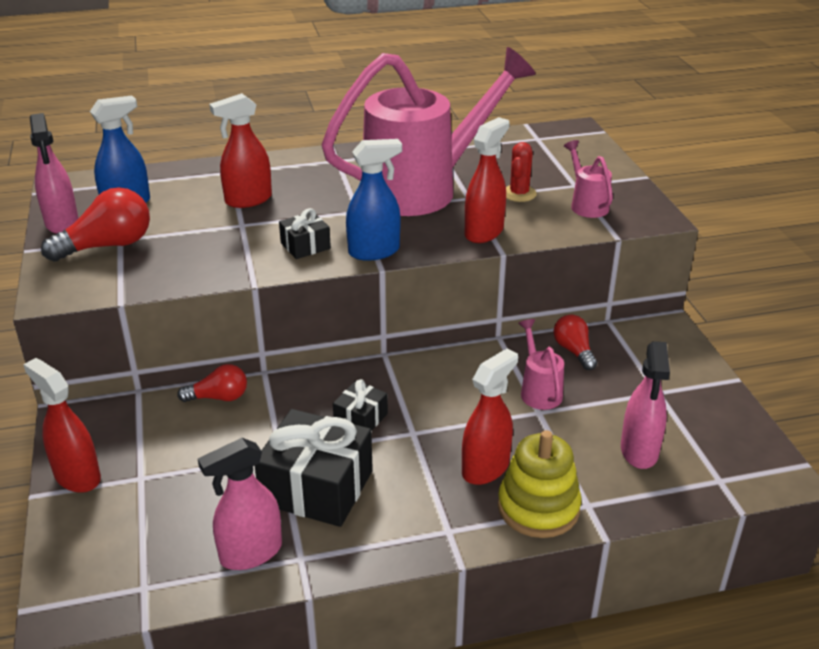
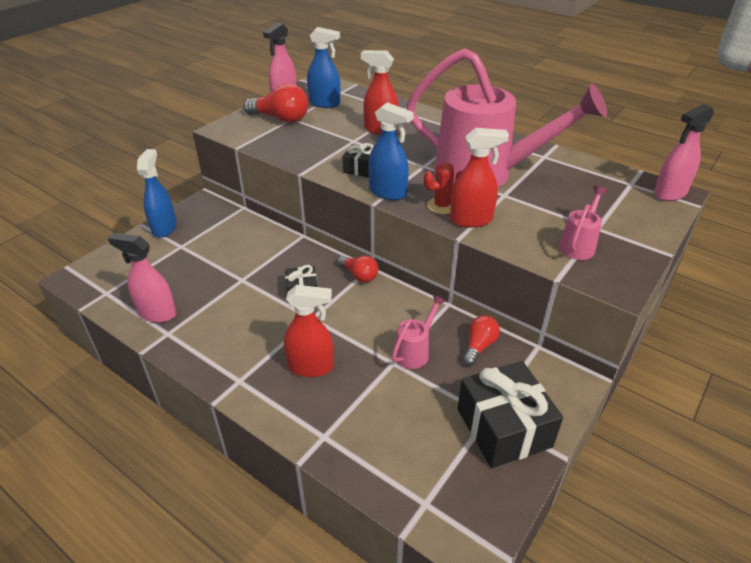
camera: 50 degrees right, 5 degrees up
(77, 476) = (164, 228): red spray bottle -> blue spray bottle
(218, 397) = (265, 233): red light bulb -> red light bulb (359, 275)
(317, 487) = (228, 307): black gift -> black gift (503, 428)
(519, 194) = (542, 211): red cactus -> red cactus (442, 206)
(538, 507) = (297, 412): yellow stacking toy -> none
(639, 451) = (408, 437): pink spray bottle -> pink spray bottle (669, 193)

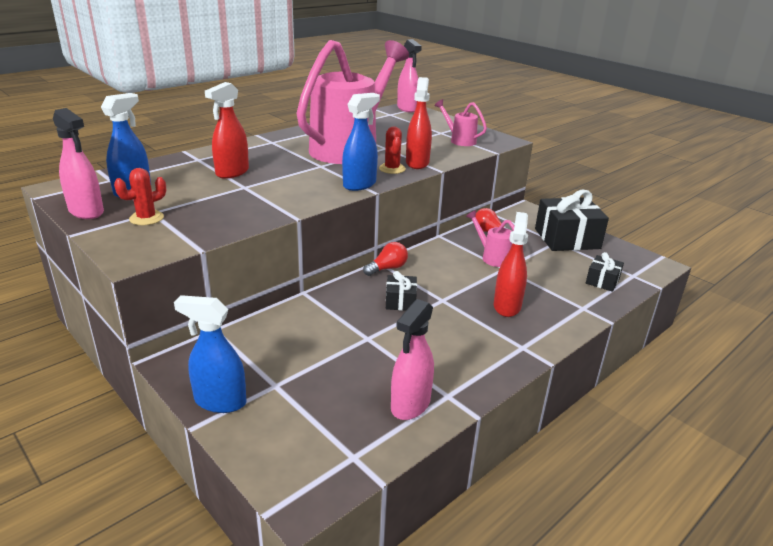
camera: 80 degrees left, 10 degrees down
(281, 119) = (146, 218): red light bulb -> red cactus
(360, 169) = (307, 190): black gift -> black gift (602, 281)

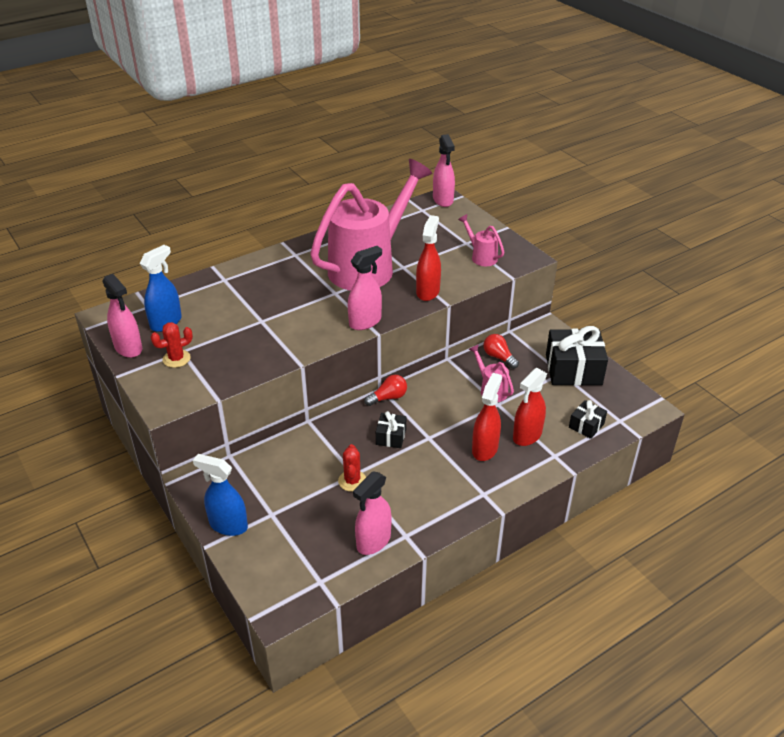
camera: 10 degrees right, 10 degrees up
(232, 172) = (253, 300): red spray bottle -> red spray bottle (527, 436)
(359, 184) = (365, 322): blue spray bottle -> pink spray bottle
(392, 169) = (401, 300): red cactus -> red cactus (352, 481)

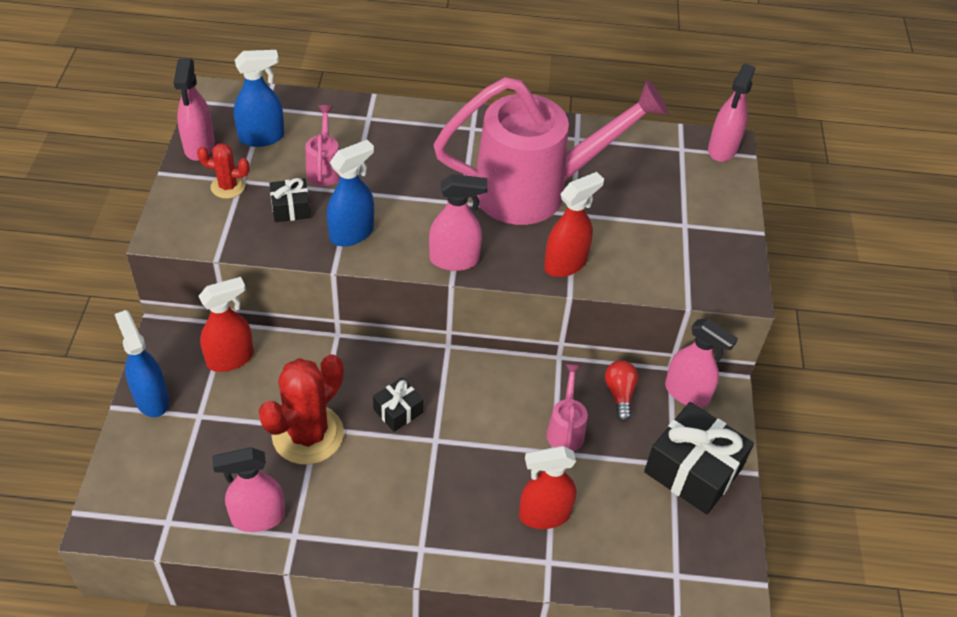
camera: 35 degrees right, 10 degrees up
(288, 341) = (352, 233): none -> blue spray bottle
(352, 481) = (308, 434): red cactus -> red cactus, size x1.95
(388, 397) = (443, 362): red light bulb -> none
(481, 257) = (682, 255): pink watering can -> pink watering can (324, 168)
(485, 449) = (480, 496): red spray bottle -> red spray bottle (230, 358)
(530, 337) = (687, 393): none -> pink spray bottle
(586, 425) = (627, 552): black gift -> black gift (291, 208)

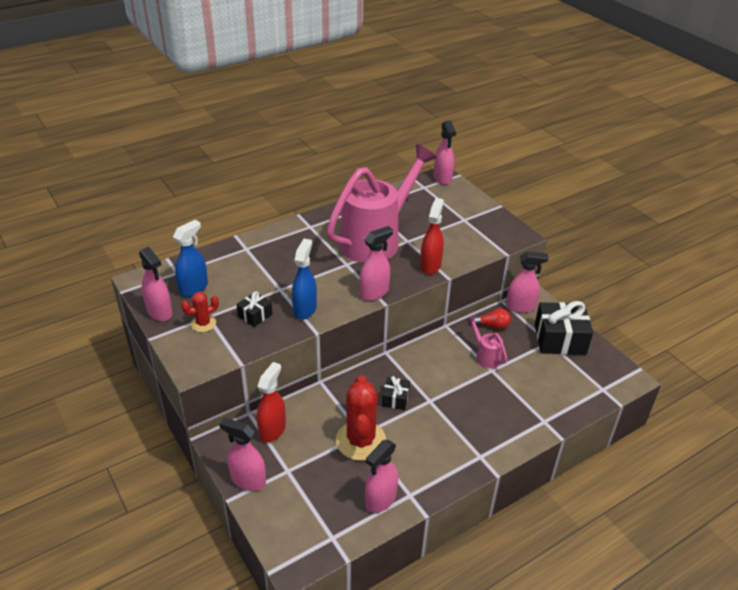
camera: 35 degrees left, 10 degrees down
(151, 399) = (248, 480): blue spray bottle -> pink spray bottle
(324, 168) = (251, 285): pink watering can -> none
(544, 515) = (519, 401): red spray bottle -> none
(619, 394) = (492, 325): red light bulb -> red light bulb turned 135 degrees clockwise

